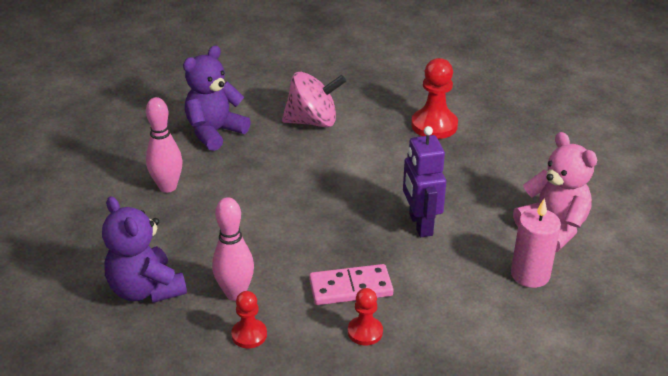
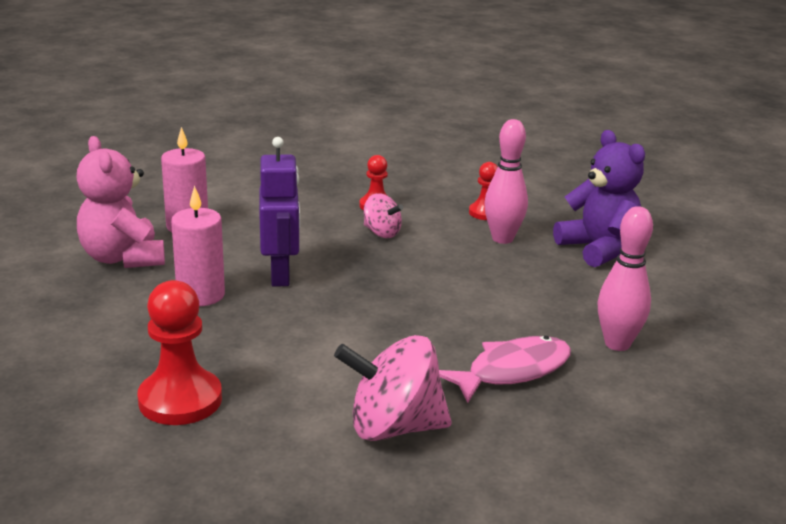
camera: 175 degrees left, 10 degrees down
(215, 132) = (570, 423): purple teddy bear -> none
(243, 160) = (512, 371): none -> pink fish
(350, 287) = (381, 233): pink domino -> pink spinning top
(469, 198) = (201, 295): none -> pink candle

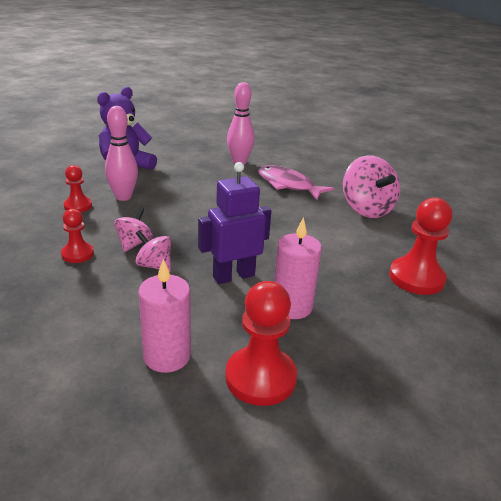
camera: 110 degrees left, 5 degrees up
(123, 258) = (260, 378): pink teddy bear -> red pawn
(330, 238) = (154, 265): none -> pink spinning top

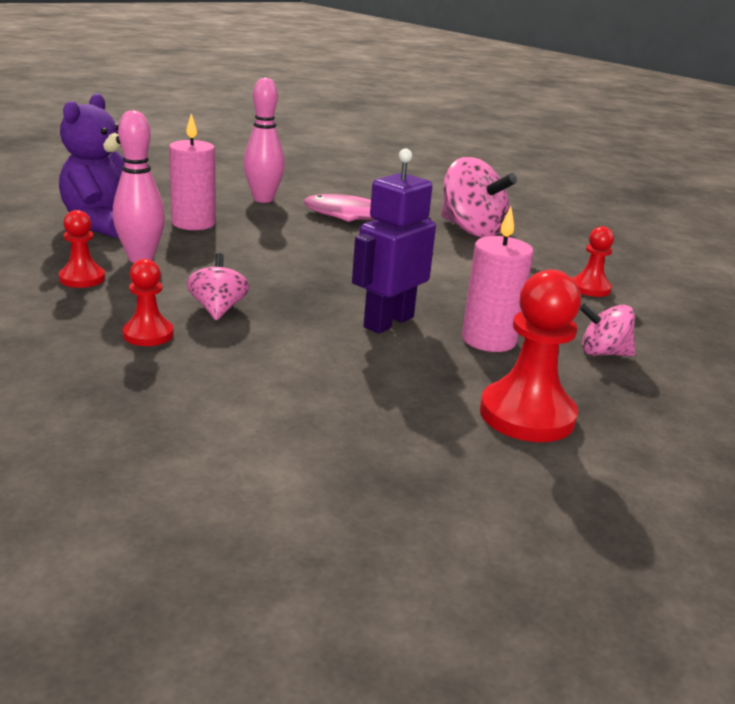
camera: 25 degrees left, 5 degrees down
(154, 265) = (274, 329): pink spinning top -> pink spinning top (603, 353)
(167, 356) = (396, 419): pink candle -> pink candle (193, 223)
(416, 278) = (590, 288): red pawn -> red pawn, size x0.57

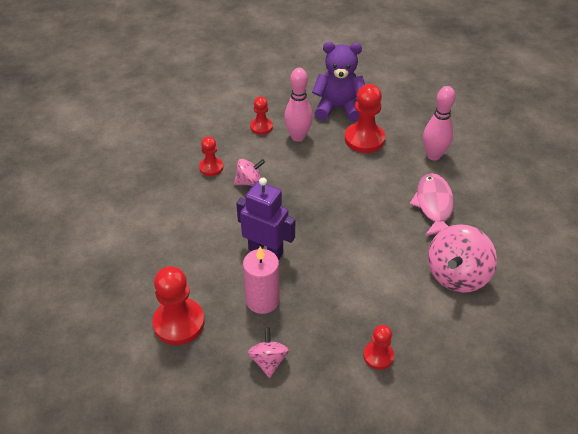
camera: 80 degrees right, 20 degrees up
(193, 223) = (364, 139): pink candle -> red pawn

